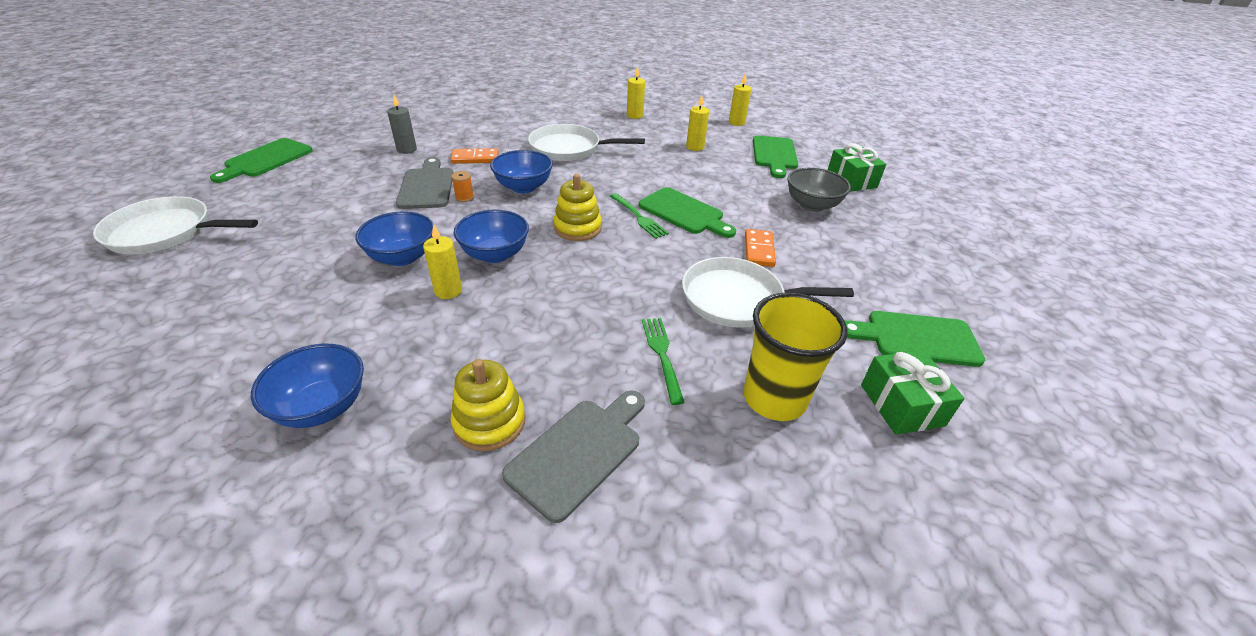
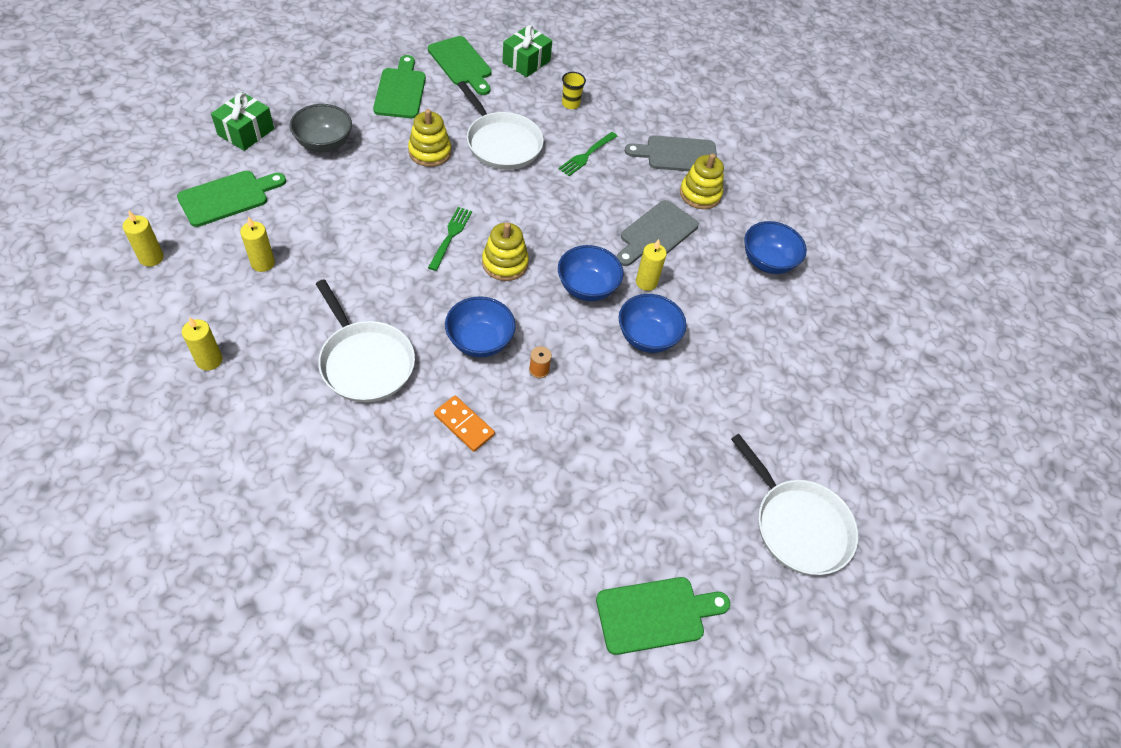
camera: 135 degrees left, 15 degrees up
(407, 150) = (506, 505): grey candle -> none
(427, 186) = (551, 414): grey cutting board -> grey cutting board (656, 233)
(684, 213) = (415, 213): green cutting board -> green cutting board (400, 91)
(759, 250) = (430, 152): orange domino -> yellow stacking toy
(774, 398) = (570, 104): yellow cup -> yellow cup, size x0.48

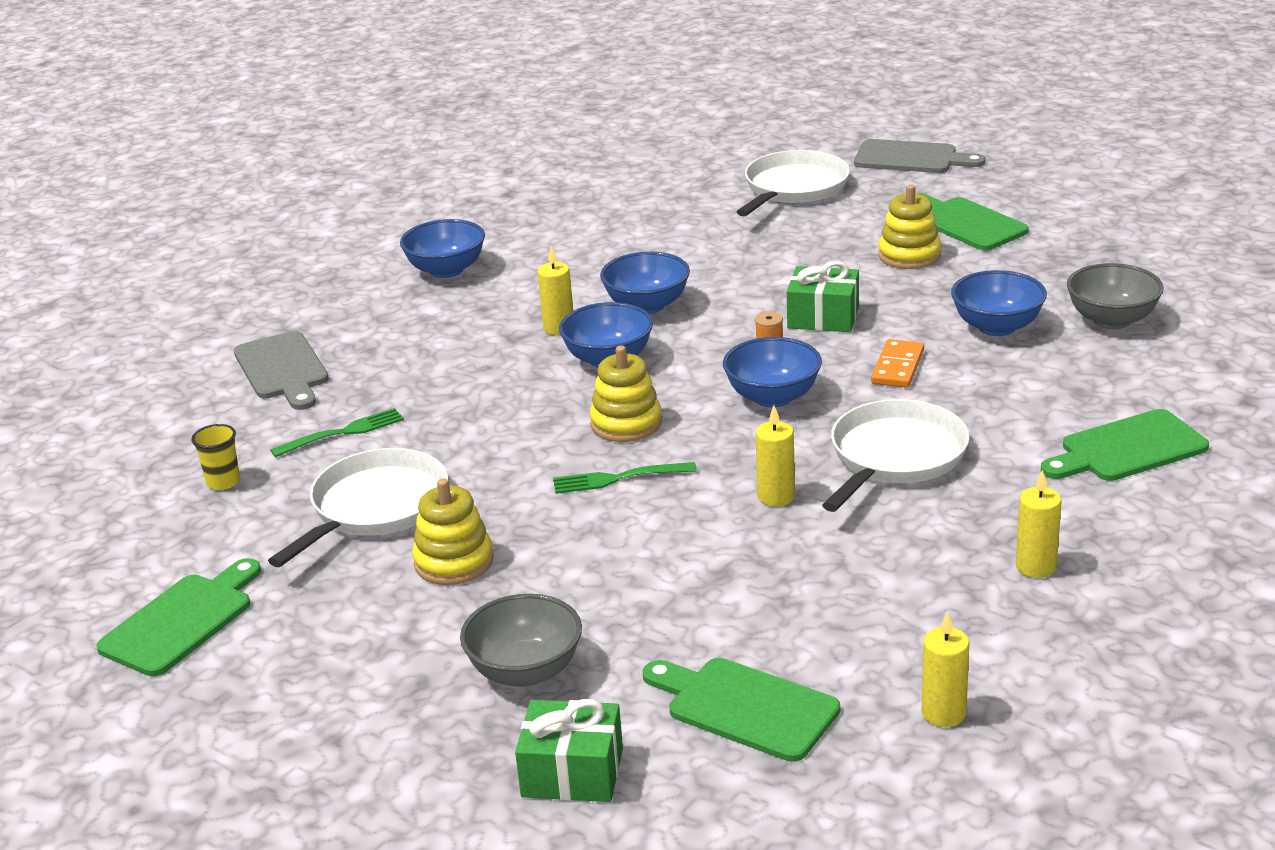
camera: 105 degrees left, 25 degrees down
(263, 263) = (836, 605): yellow candle -> yellow candle (776, 496)
(400, 91) = (313, 653): green cutting board -> green cutting board (1128, 448)
(423, 603) = (1111, 320): none -> grey bowl
(471, 518) = (997, 327): none -> blue bowl
(526, 62) = (129, 558): green gift -> green gift (823, 317)
(587, 155) = (343, 433): green fork -> green fork turned 45 degrees counterclockwise
(656, 233) = (463, 343): grey cutting board -> grey cutting board (911, 158)
(700, 194) = (356, 335): yellow stacking toy -> yellow stacking toy (909, 255)

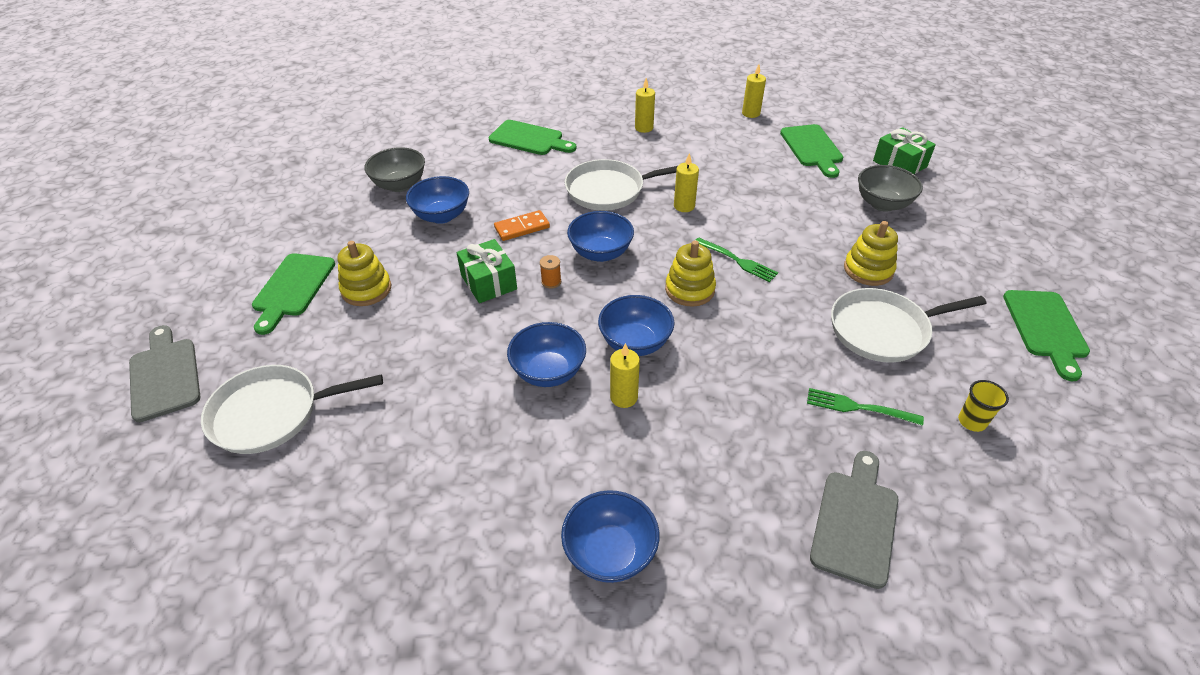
camera: 135 degrees left, 15 degrees up
(181, 621) = (1045, 328): green cutting board -> green cutting board turned 75 degrees counterclockwise

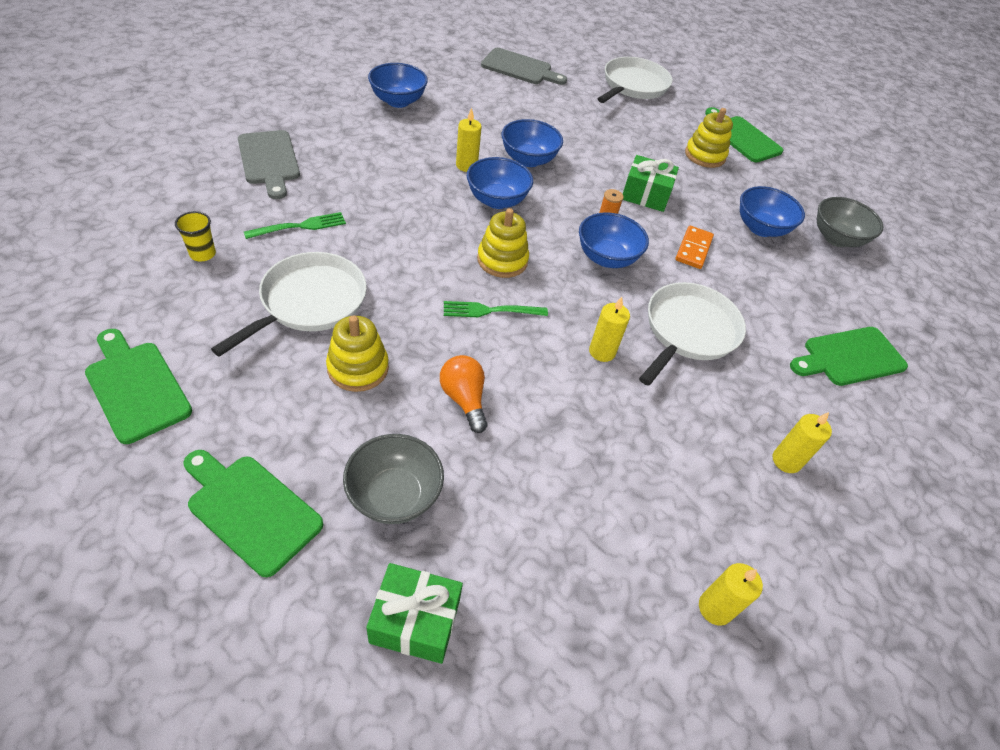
camera: 130 degrees right, 5 degrees up
(165, 375) = (708, 79): grey cutting board -> grey cutting board (519, 68)
(805, 224) = (464, 399): none -> orange light bulb
(812, 148) = (561, 570): green cutting board -> green cutting board (251, 510)

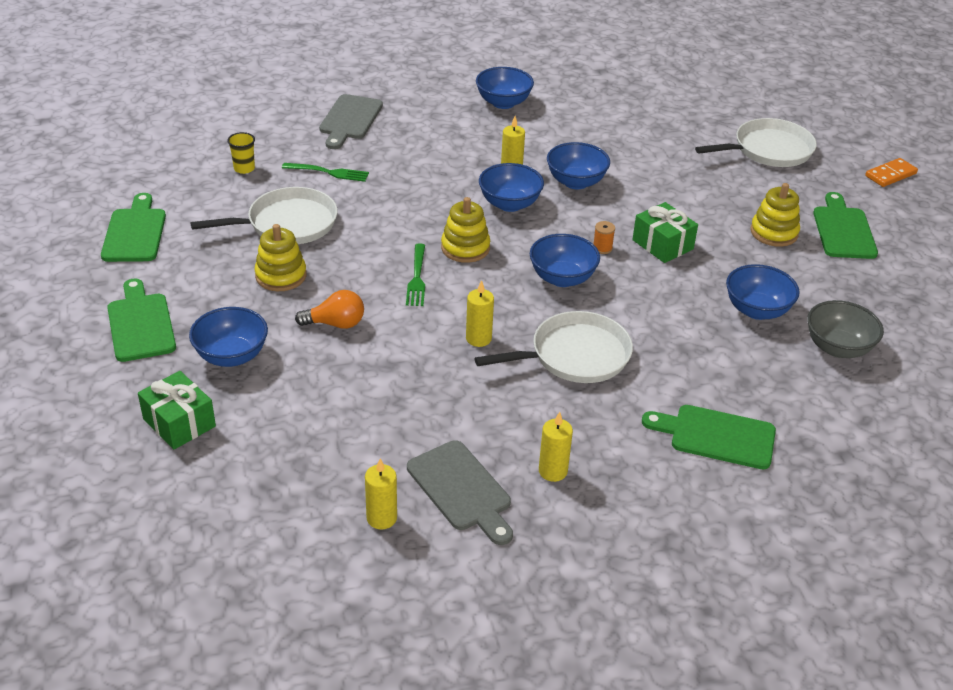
camera: 40 degrees right, 10 degrees down
(394, 495) = (232, 356): grey bowl -> blue bowl
(464, 399) = (335, 324): orange light bulb -> orange light bulb turned 75 degrees clockwise
(490, 310) = (417, 278): green fork -> green fork turned 120 degrees counterclockwise
(519, 68) = (657, 104): grey cutting board -> grey cutting board (461, 489)
(693, 249) = (658, 301): orange domino -> orange domino (890, 175)

